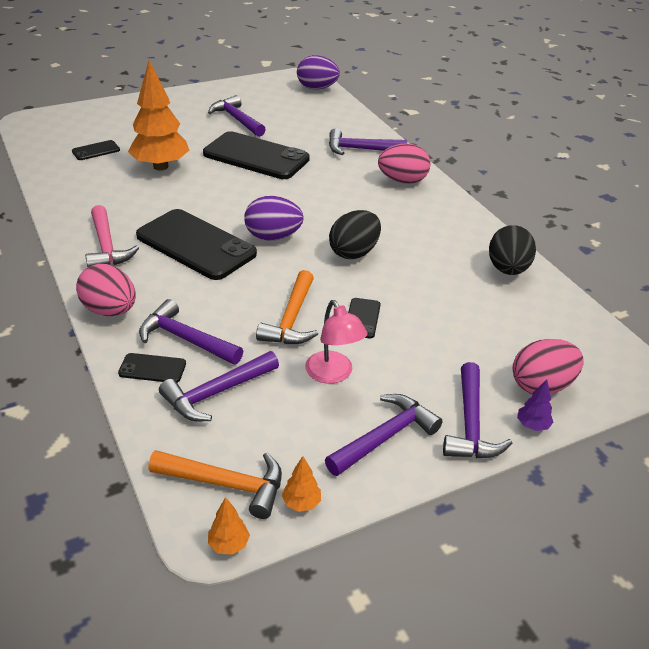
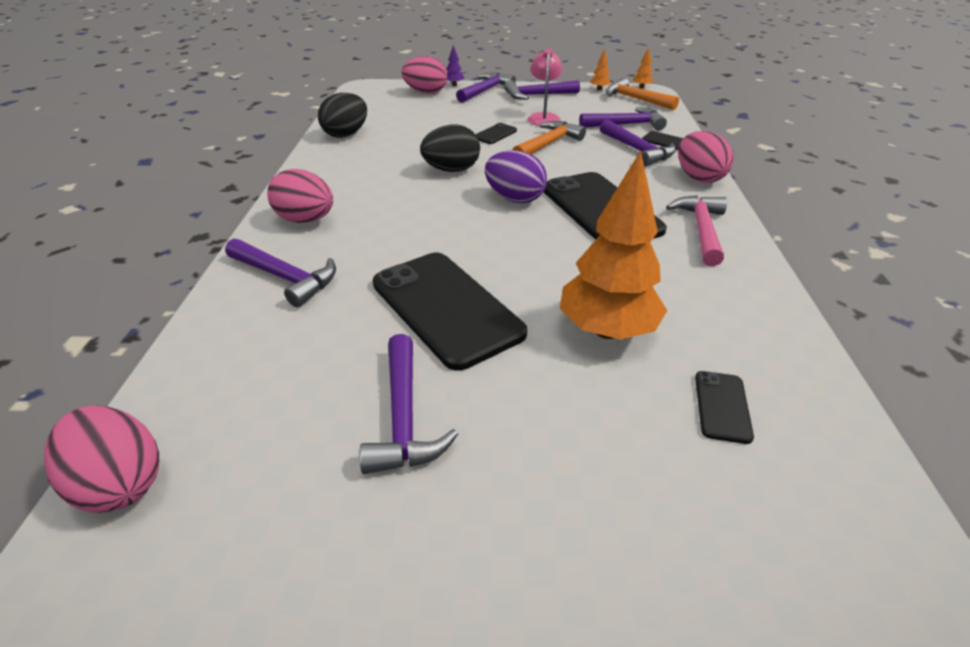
camera: 150 degrees left, 0 degrees up
(96, 151) = (722, 406): black phone -> black phone turned 75 degrees counterclockwise
(317, 88) = (120, 483): purple egg -> pink egg

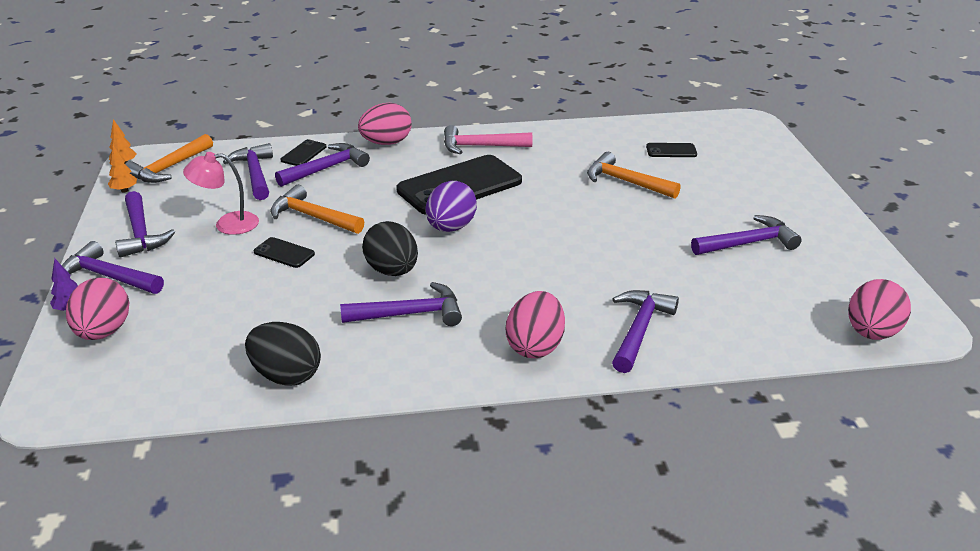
camera: 100 degrees left, 5 degrees down
(387, 174) = (410, 314): none -> purple hammer
(445, 308) = (636, 243): black phone -> none
(607, 330) = (625, 182): orange tree -> orange hammer

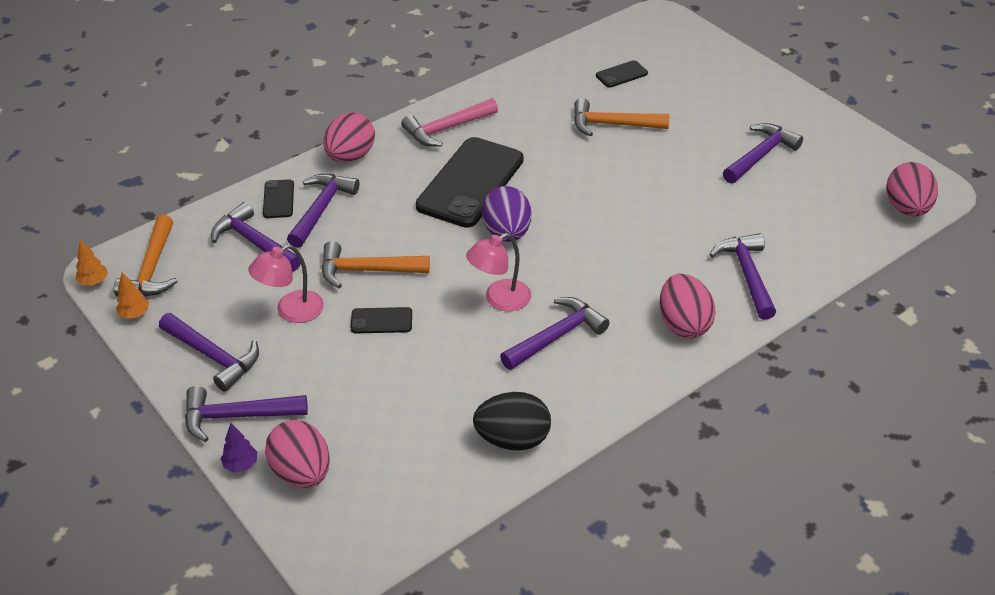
camera: 30 degrees left, 10 degrees up
(392, 271) = (499, 299): black egg -> pink lamp

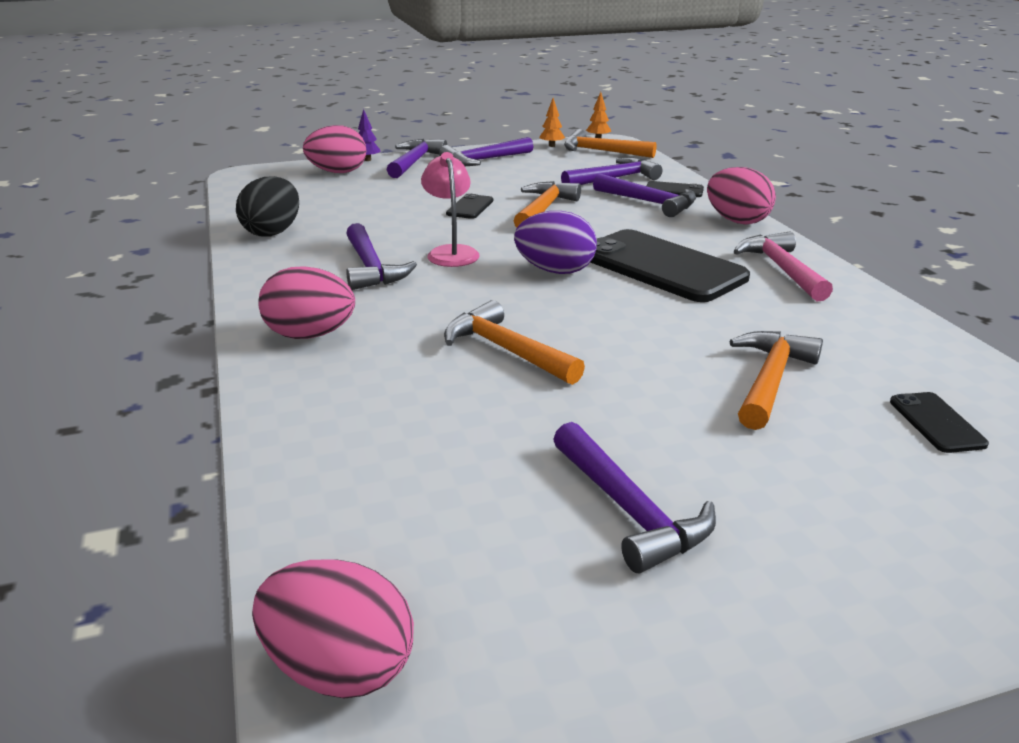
camera: 110 degrees right, 15 degrees down
(291, 311) = (512, 182): pink lamp -> none
(643, 227) = (506, 350): none -> orange hammer
(747, 274) = (345, 402): purple hammer -> none

